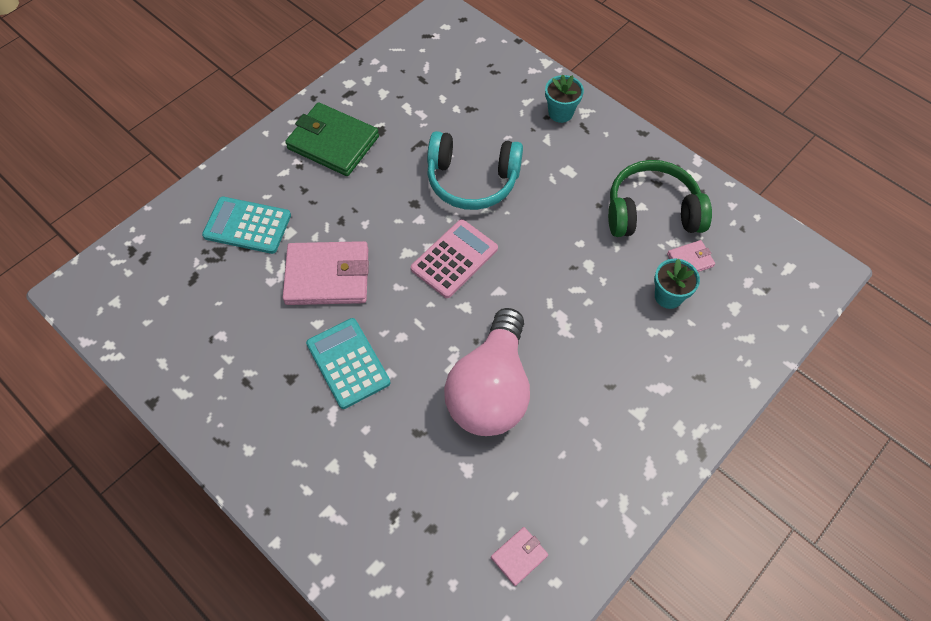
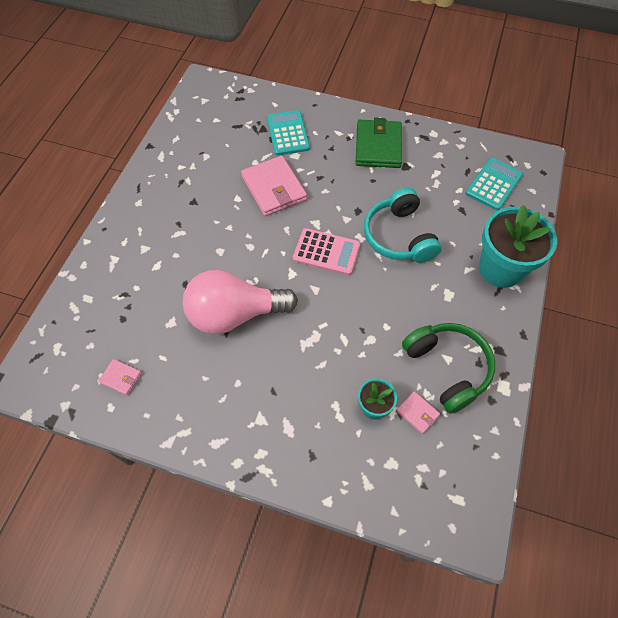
camera: 65 degrees right, 0 degrees up
(348, 363) = (217, 226): turquoise calculator -> turquoise calculator (494, 184)
(560, 113) = (500, 269): turquoise flower pot -> turquoise flower pot, size x2.00

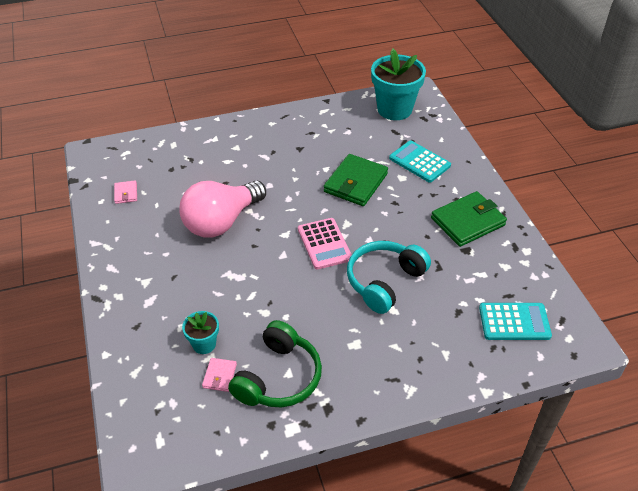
camera: 55 degrees right, 15 degrees down
(235, 314) = (221, 222): pink light bulb -> pink light bulb turned 90 degrees counterclockwise
(274, 188) = (355, 183): pink wallet -> green wallet
(288, 133) = (419, 162): turquoise calculator -> turquoise calculator turned 90 degrees counterclockwise
(500, 269) = (418, 370): turquoise flower pot -> turquoise flower pot (394, 109)

